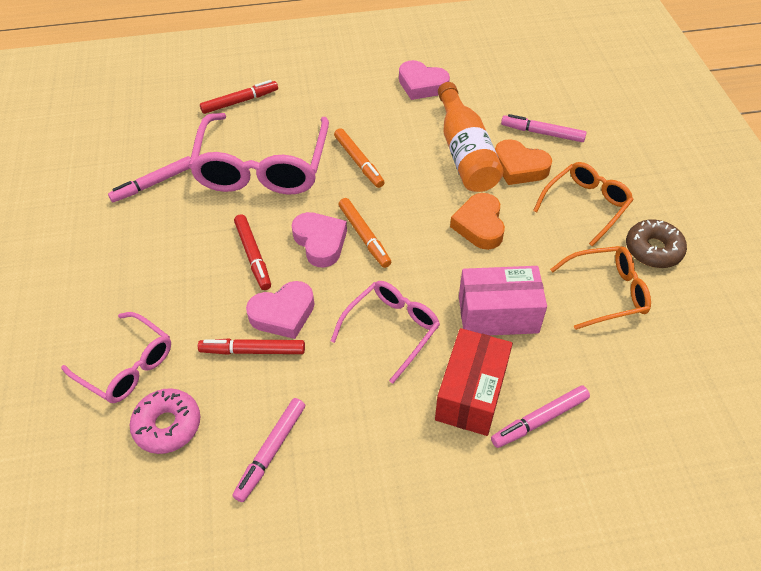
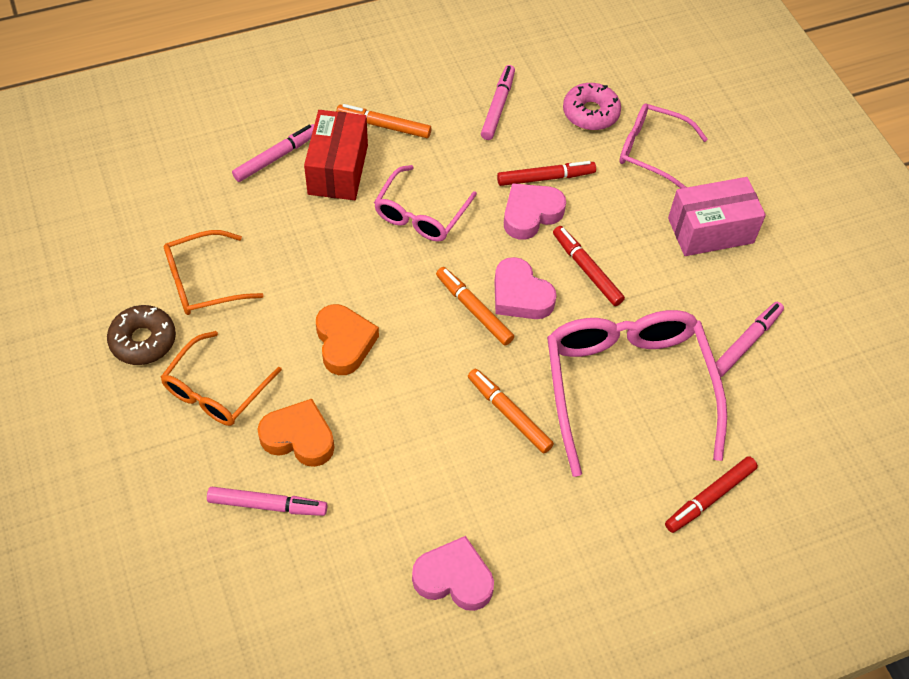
camera: 165 degrees right, 5 degrees up
(412, 444) = (384, 126): none -> orange marker
(465, 152) = (372, 452): orange bottle -> none
(498, 314) = (317, 243): pink box -> pink box (710, 230)

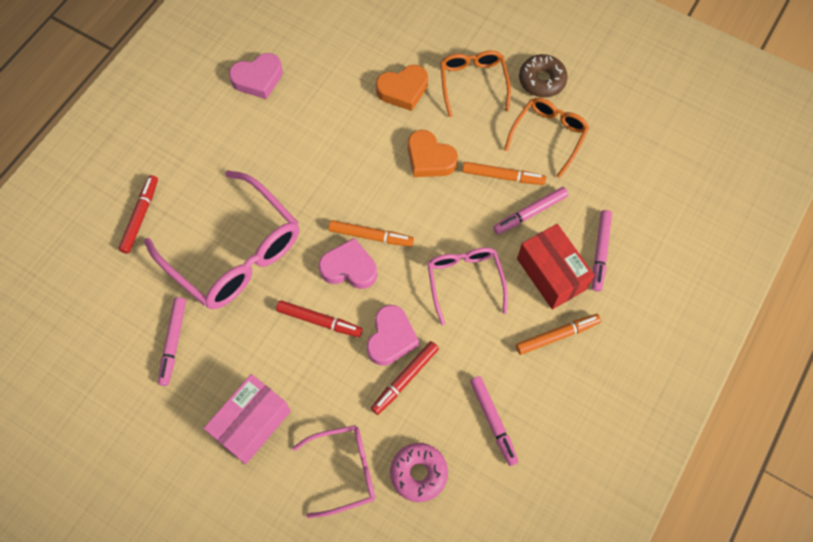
camera: 145 degrees right, 10 degrees up
(267, 505) = (386, 48): pink marker -> pink marker (530, 213)
(509, 414) = (296, 184): orange marker -> orange marker (503, 176)

